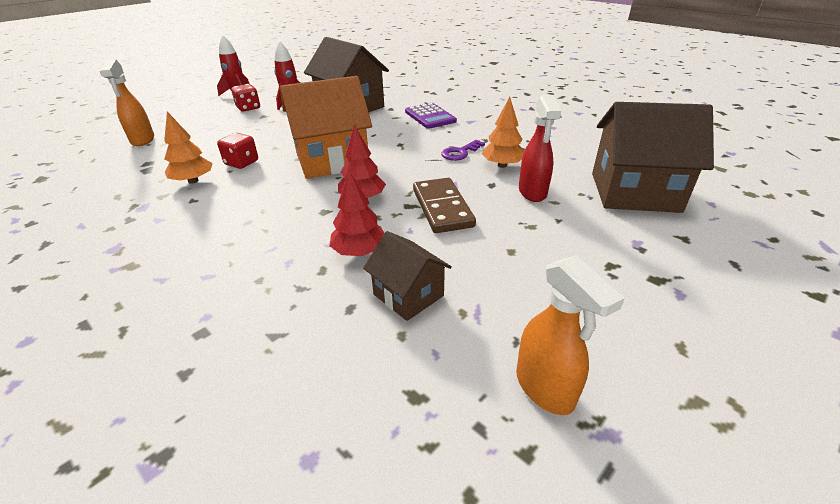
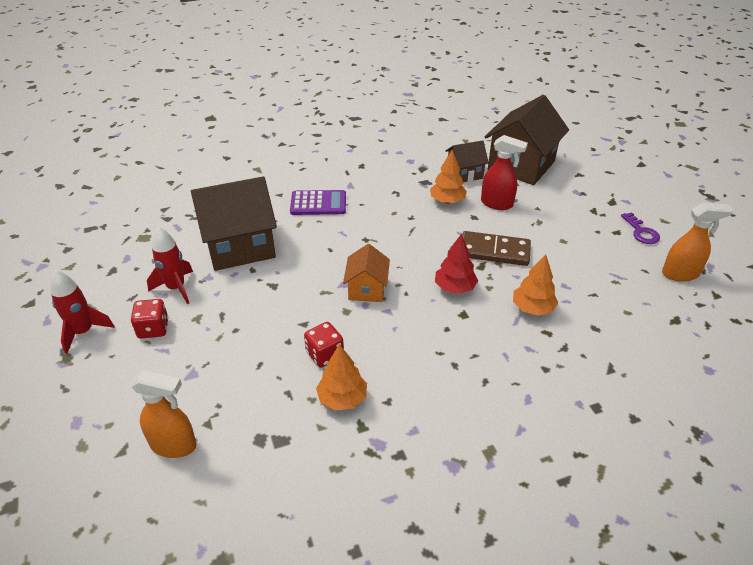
camera: 65 degrees left, 5 degrees up
(332, 160) = (367, 289): orange house -> orange house, size x0.54
(359, 252) = (532, 308): red tree -> orange tree
(408, 295) = (591, 298): brown house -> brown house (464, 173)
(460, 153) = (410, 213): purple key -> purple key (641, 232)

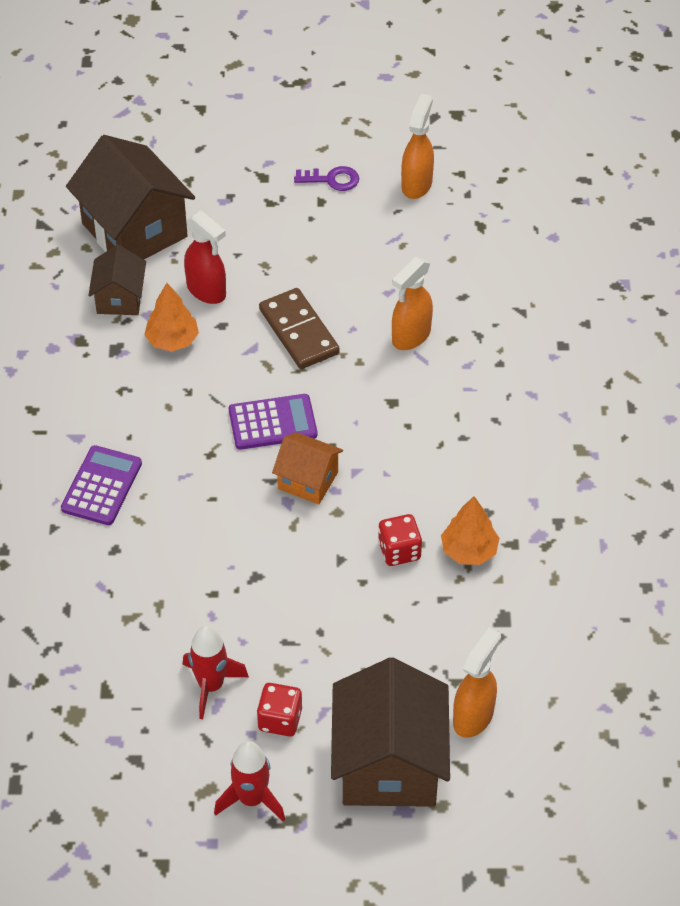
camera: 70 degrees left, 10 degrees up
(240, 246) = (155, 599): brown house -> brown house (389, 764)
(407, 259) = (272, 422): none -> purple calculator
(454, 287) = (345, 394): red tree -> none
(494, 251) = (299, 331): brown domino -> brown domino turned 60 degrees counterclockwise
(497, 204) = (207, 291): red spray bottle -> red spray bottle turned 90 degrees clockwise
(532, 308) = (410, 336): orange tree -> orange spray bottle

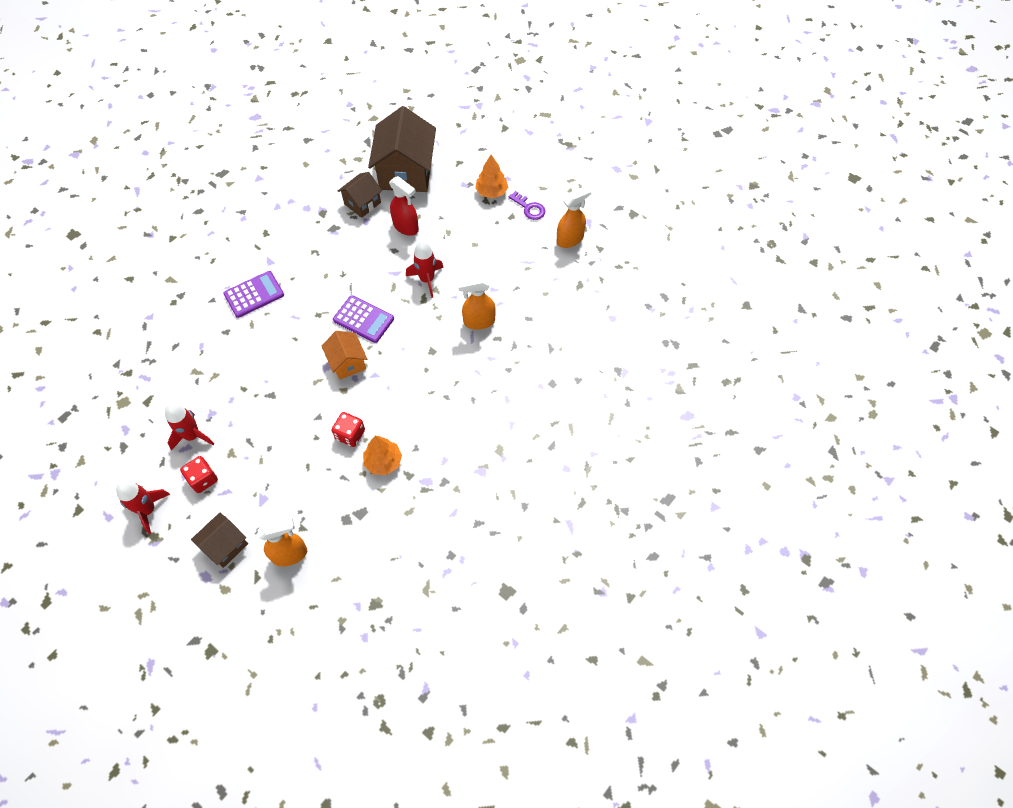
camera: 40 degrees right, 10 degrees up
(172, 340) = (363, 242): orange tree -> orange tree (491, 191)
(207, 291) = (406, 227): red spray bottle -> red spray bottle turned 45 degrees counterclockwise
(299, 331) = (427, 279): brown domino -> red rocket
(389, 764) = (225, 545): brown house -> brown house, size x0.54

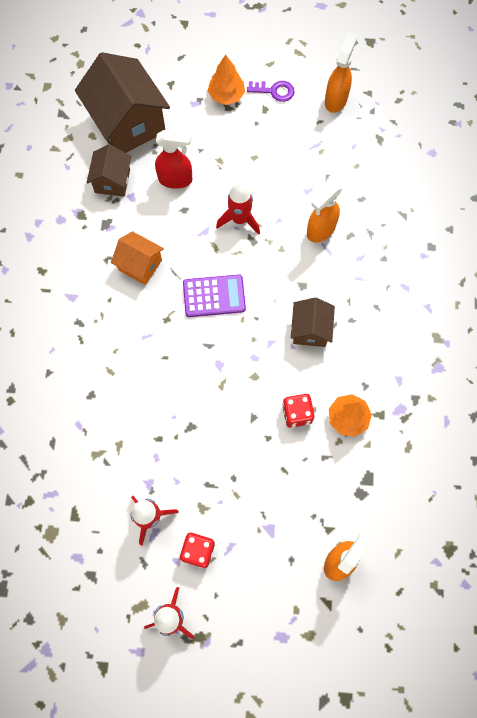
camera: 35 degrees left, 10 degrees up
(225, 545) = (274, 596): brown house -> brown house (310, 330)
(254, 294) = (86, 340): purple calculator -> none
(347, 363) = (235, 347): orange house -> orange house (140, 265)

